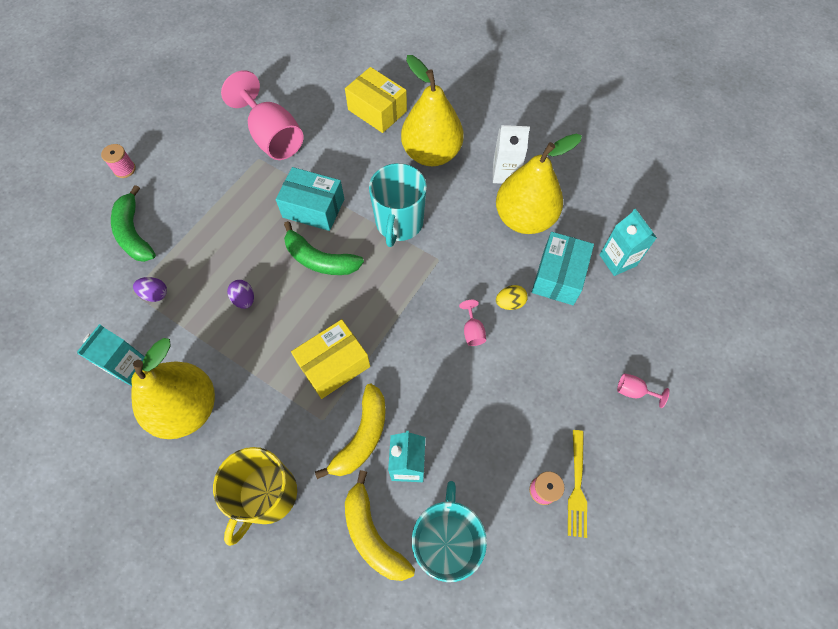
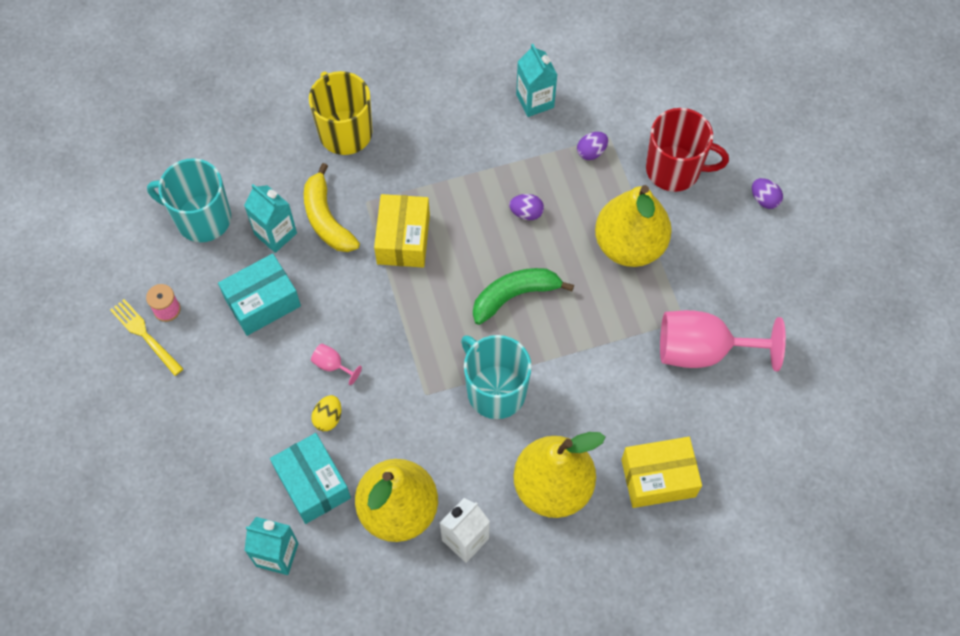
camera: 130 degrees right, 0 degrees up
(124, 169) = (764, 199): pink spool -> purple egg
(134, 233) = (674, 169): green banana -> red mug
(187, 408) = (462, 119): yellow pear -> yellow pear (629, 245)
(313, 208) = (578, 329): turquoise box -> turquoise box (262, 302)
(373, 534) = (252, 178): yellow banana -> none
(445, 542) = (202, 218): turquoise mug -> turquoise mug turned 150 degrees clockwise
(633, 391) = (162, 446): pink goblet -> none

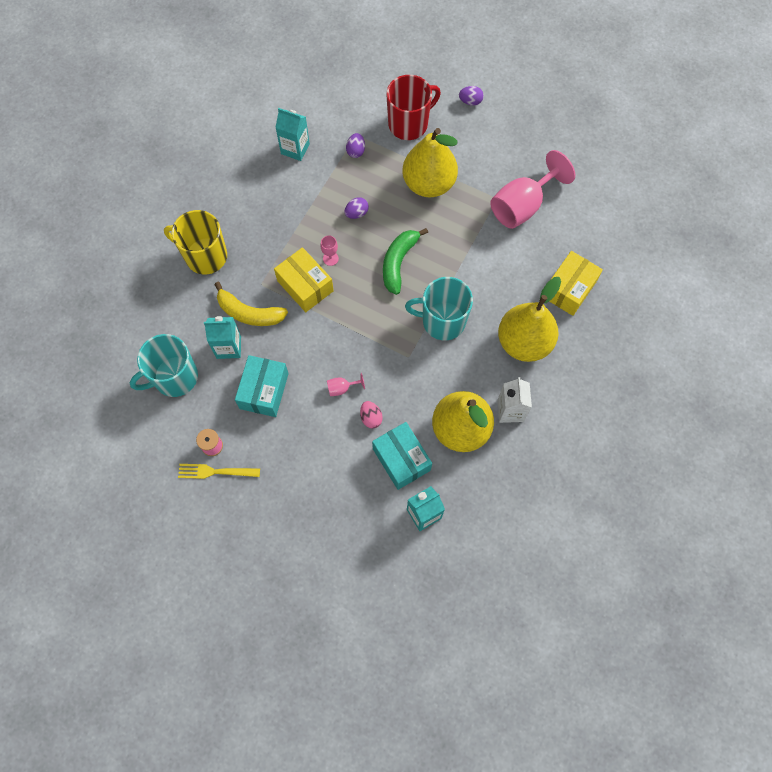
camera: 45 degrees left, 5 degrees up
(313, 484) = (401, 459): turquoise box -> turquoise box turned 45 degrees clockwise
(328, 418) = (371, 418): yellow egg -> pink egg
(454, 234) = (330, 258): none -> pink goblet

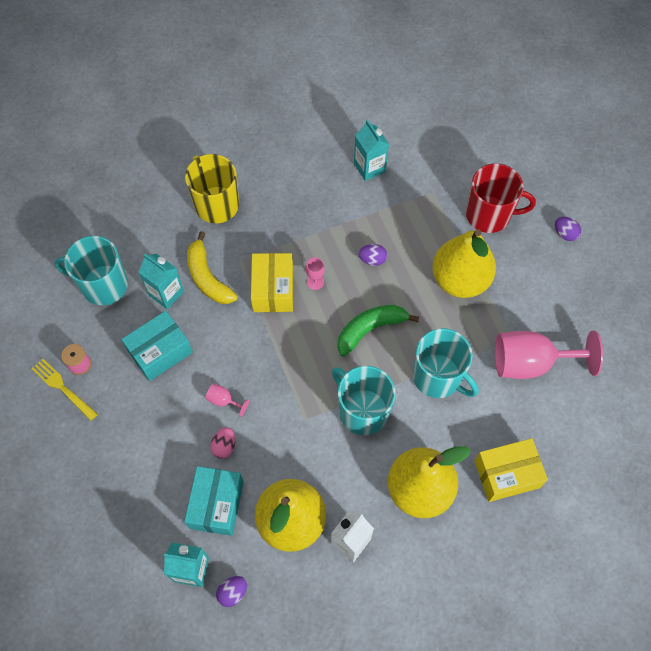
camera: 40 degrees right, 5 degrees down
(356, 151) = (420, 206): purple egg -> purple egg (233, 592)
(471, 260) = (438, 377): none -> turquoise mug

